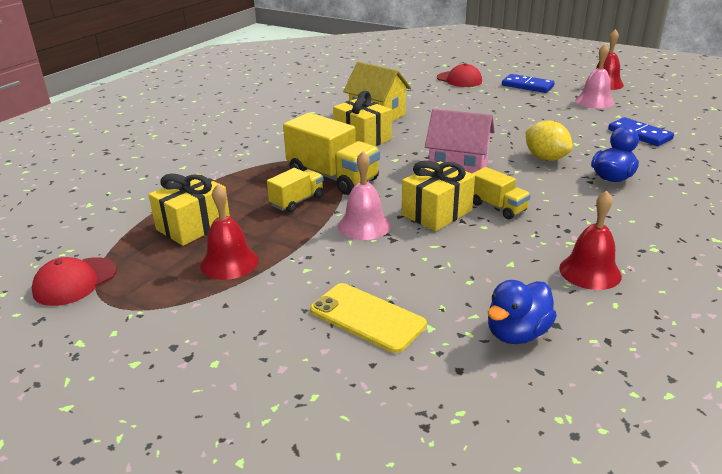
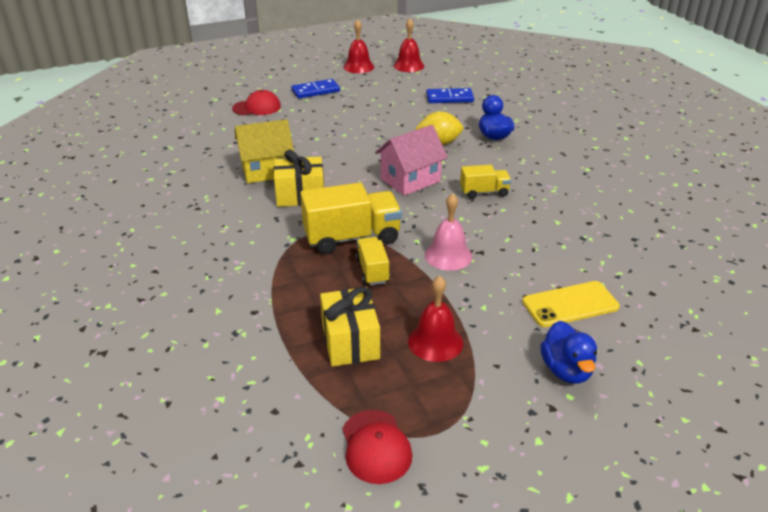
camera: 55 degrees left, 5 degrees up
(437, 213) = (464, 218): yellow gift -> none
(517, 333) = (632, 256): blue duck -> blue duck (566, 370)
(590, 272) = (592, 200): red bell -> red bell (408, 66)
(594, 101) = (380, 84): pink bell -> none

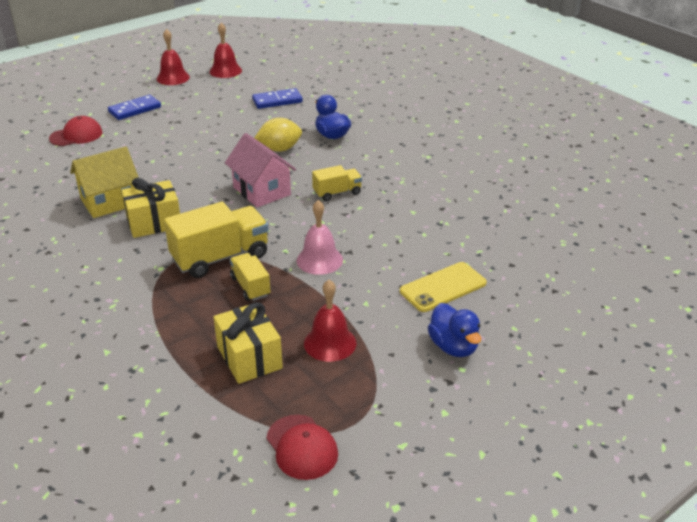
camera: 15 degrees left, 0 degrees up
(410, 180) = (261, 191): pink house -> pink house turned 75 degrees counterclockwise

